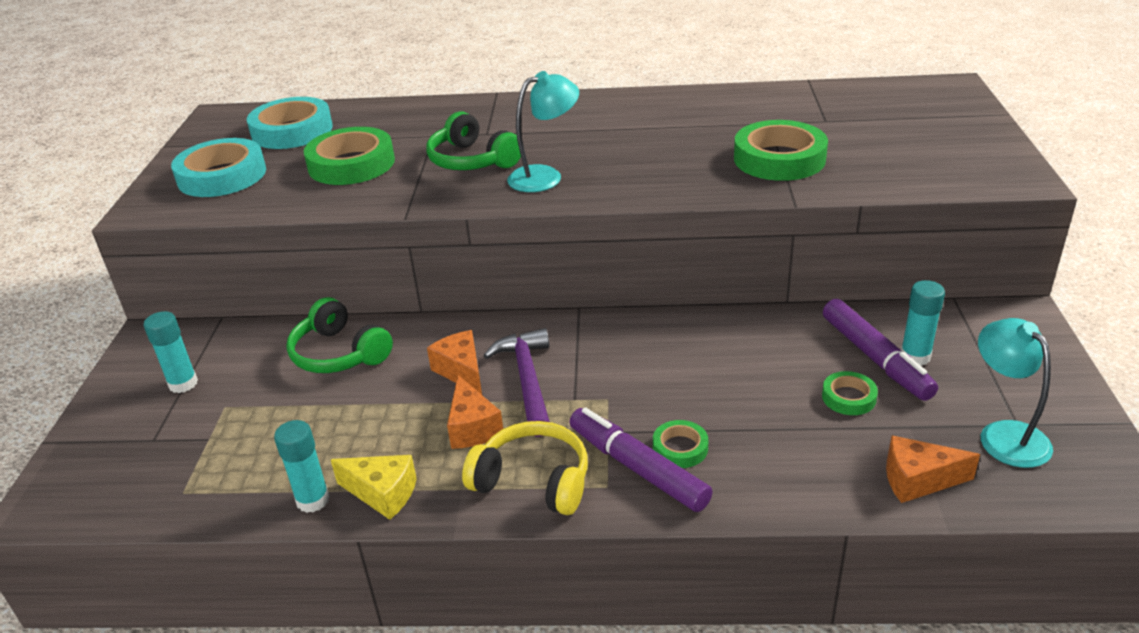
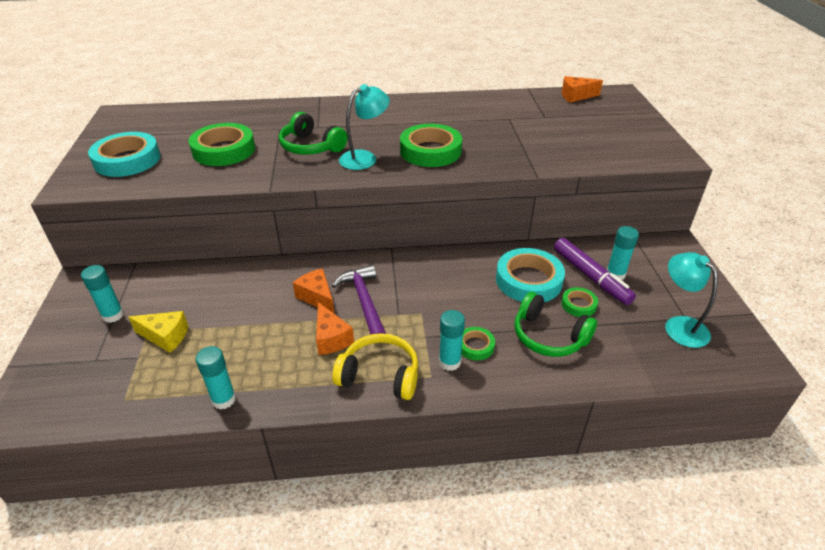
camera: 10 degrees left, 5 degrees up
(292, 131) = (175, 125): turquoise tape -> turquoise tape (528, 280)
(339, 353) = (227, 287): green headphones -> green headphones (549, 336)
(383, 493) = (274, 391): yellow cheese -> yellow cheese (165, 336)
(638, 468) = (449, 362): purple marker -> turquoise glue stick
(779, 159) = (520, 144): green tape -> green tape (430, 151)
(918, 480) = (632, 360): orange cheese -> orange cheese (576, 96)

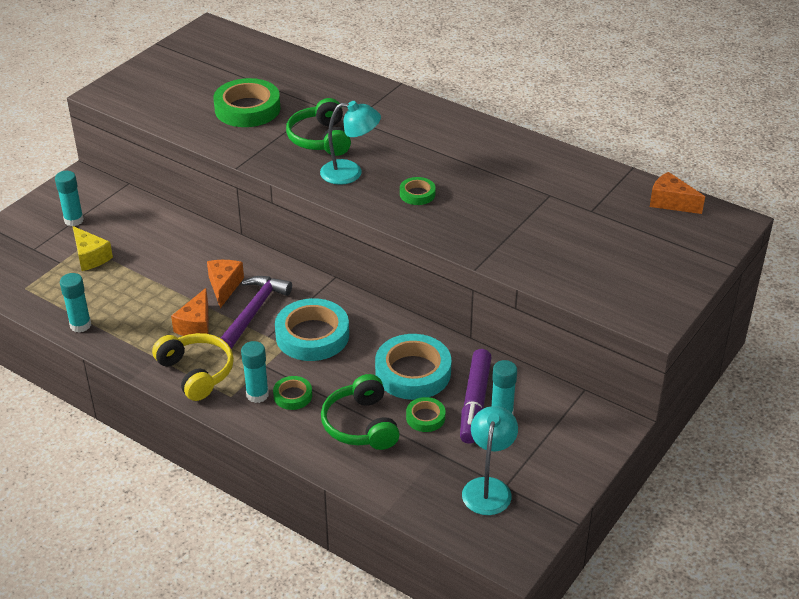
camera: 40 degrees right, 0 degrees up
(127, 160) = (167, 85): turquoise tape -> turquoise tape (312, 335)
(430, 151) = (417, 194): green tape -> green tape, size x0.50

